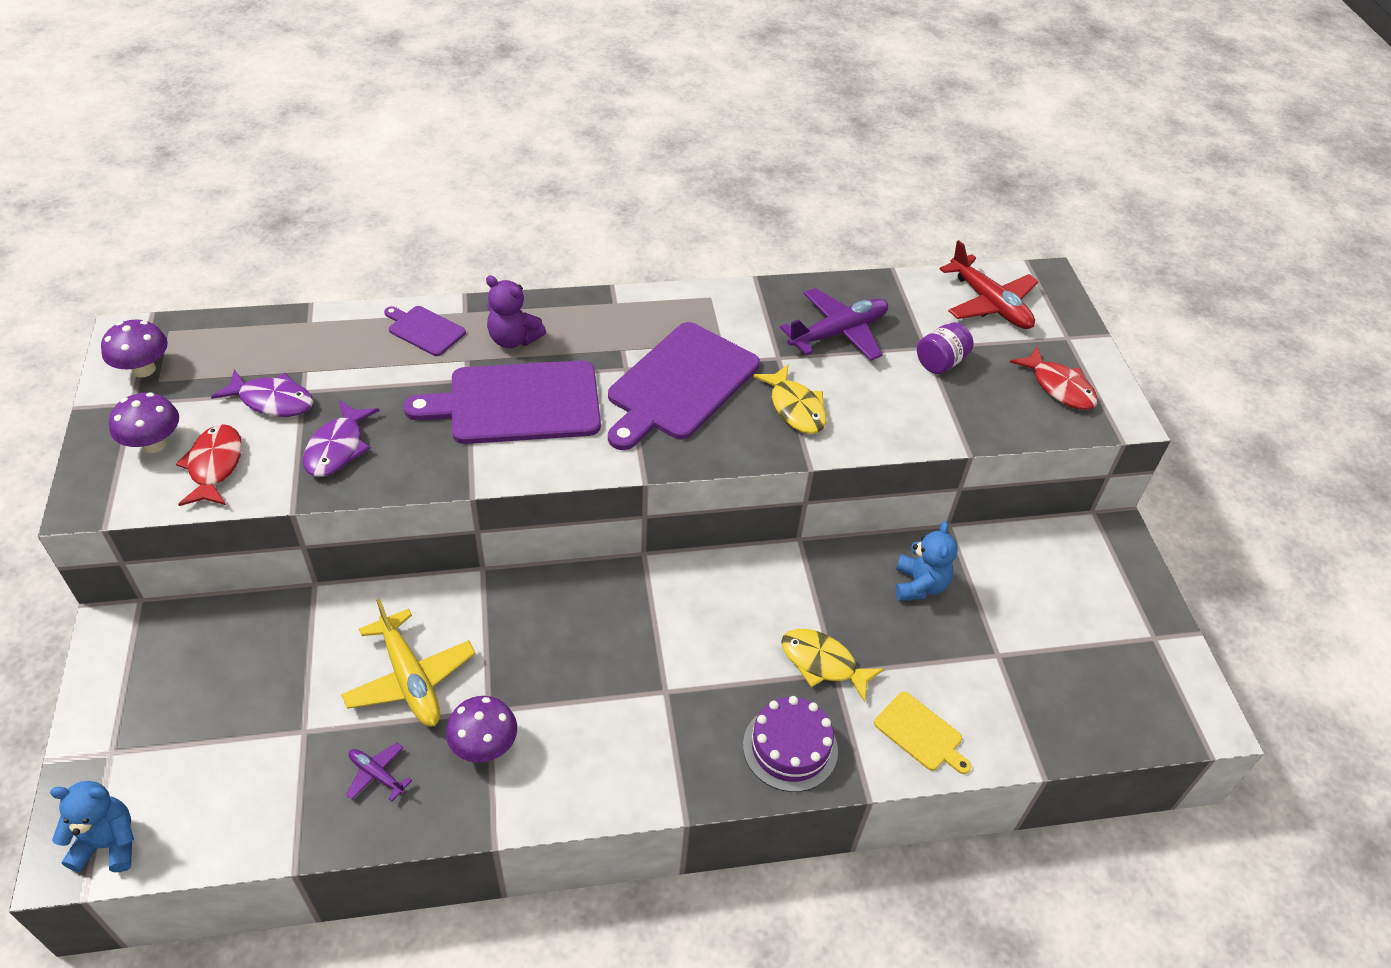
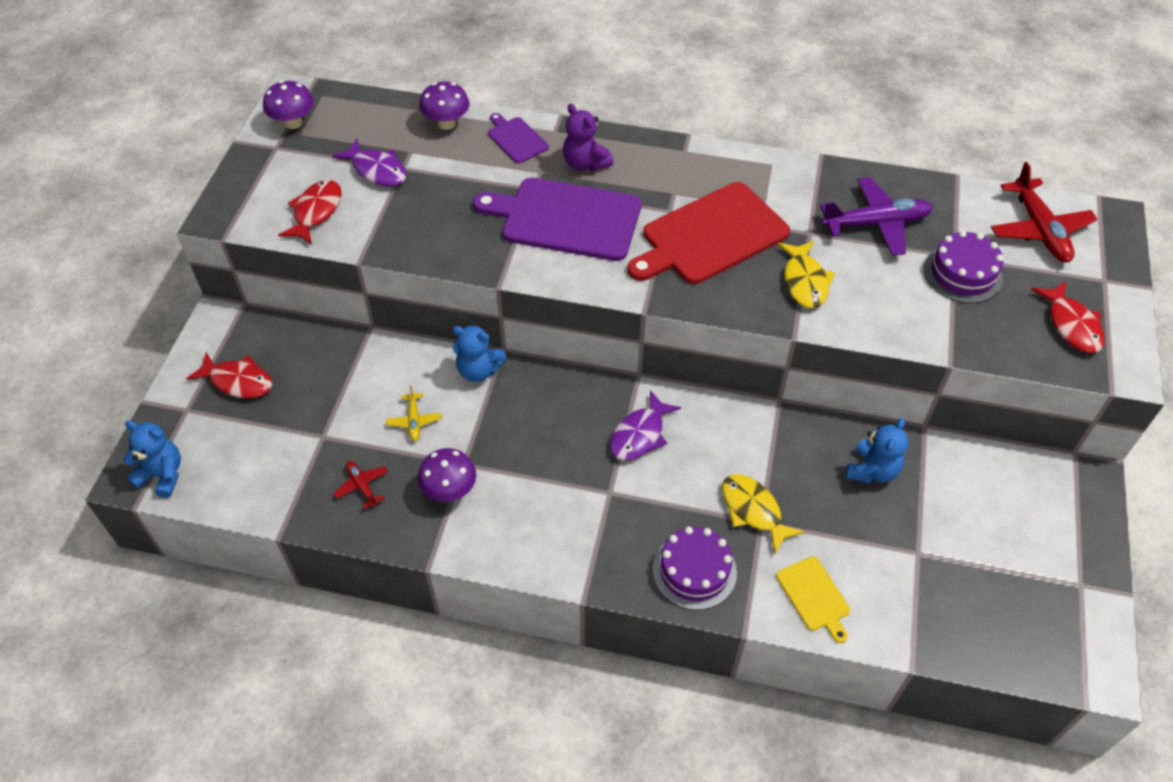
camera: 25 degrees right, 5 degrees up
(154, 444) = (279, 183): purple mushroom -> purple mushroom (446, 123)
(168, 697) = (238, 381): none -> red fish
(338, 448) = (411, 220): purple fish -> purple fish (640, 435)
(377, 774) = (362, 486): purple plane -> red plane
(410, 679) = (414, 421): yellow plane -> yellow plane, size x0.50
(464, 599) = (479, 370): none -> blue teddy bear
(680, 384) = (710, 236): purple cutting board -> red cutting board
(940, 362) = (962, 273): purple jar -> purple cake

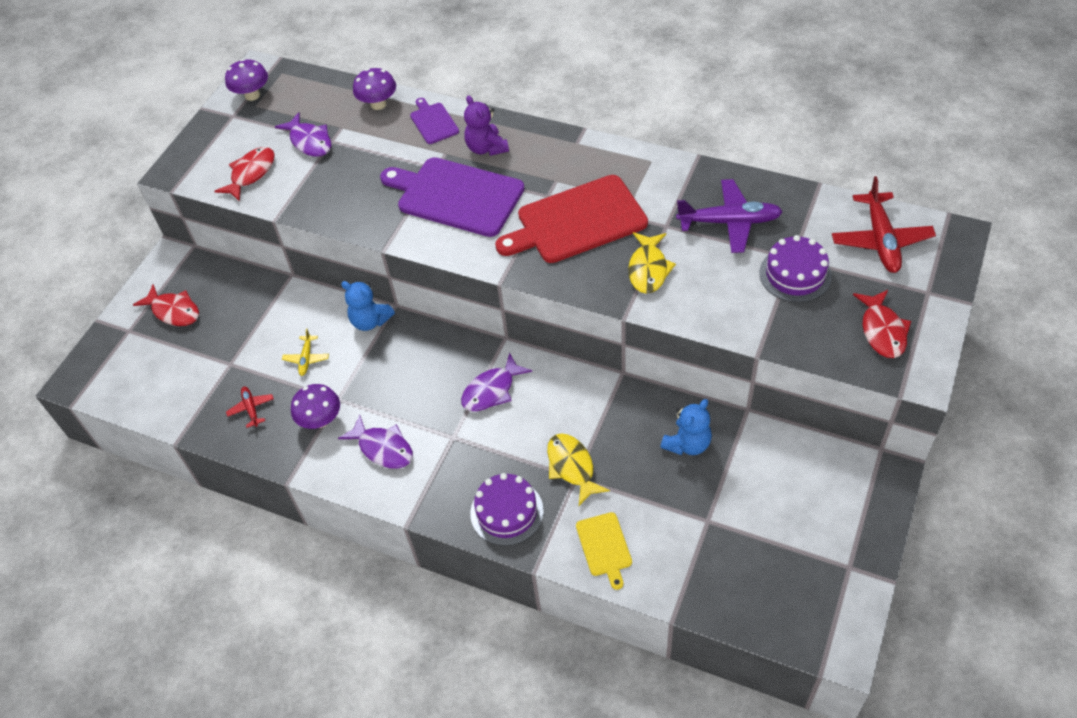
camera: 15 degrees right, 0 degrees up
(162, 475) = (98, 382): blue teddy bear -> none
(532, 514) = (383, 448): none -> purple fish

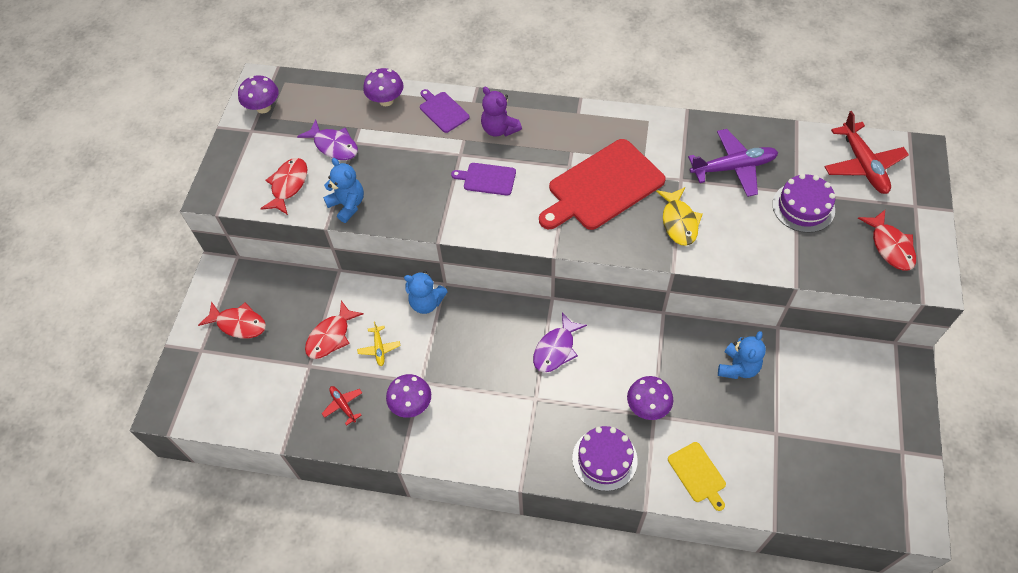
camera: 15 degrees left, 5 degrees up
(261, 338) = (331, 336): none -> red fish
(303, 201) = (347, 205): none -> blue teddy bear
(383, 448) = (476, 421): purple fish -> none
(456, 196) = (487, 179): purple cutting board -> purple cutting board, size x0.48
(572, 467) = (647, 407): yellow fish -> purple mushroom

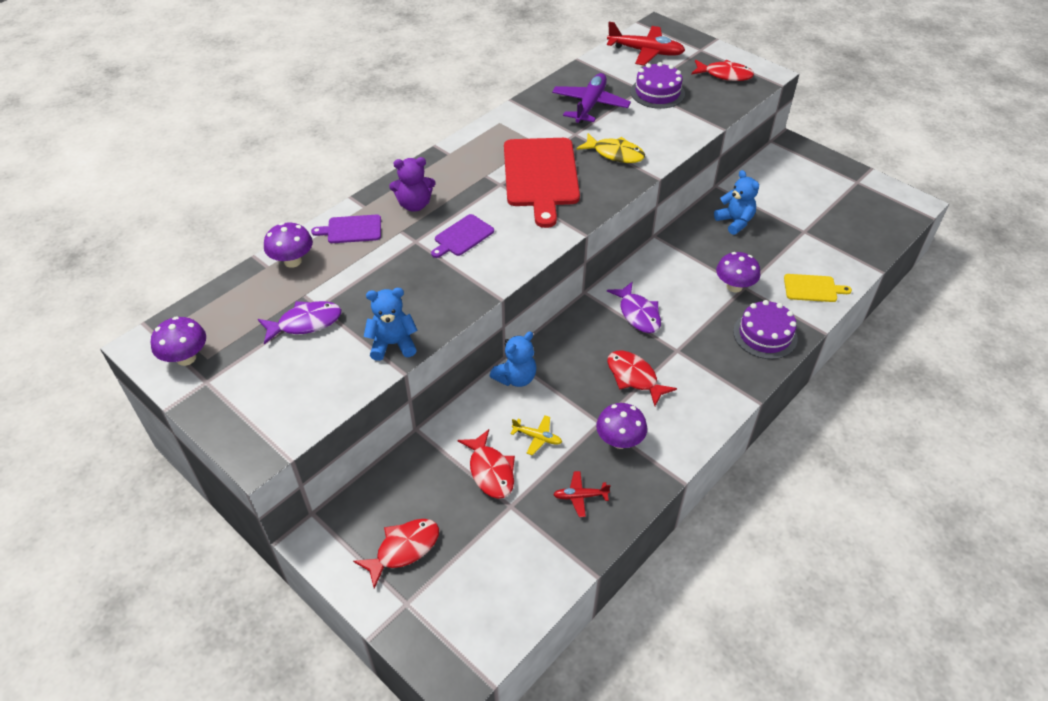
camera: 60 degrees left, 10 degrees down
(288, 185) = (318, 380): red fish -> red fish (634, 377)

